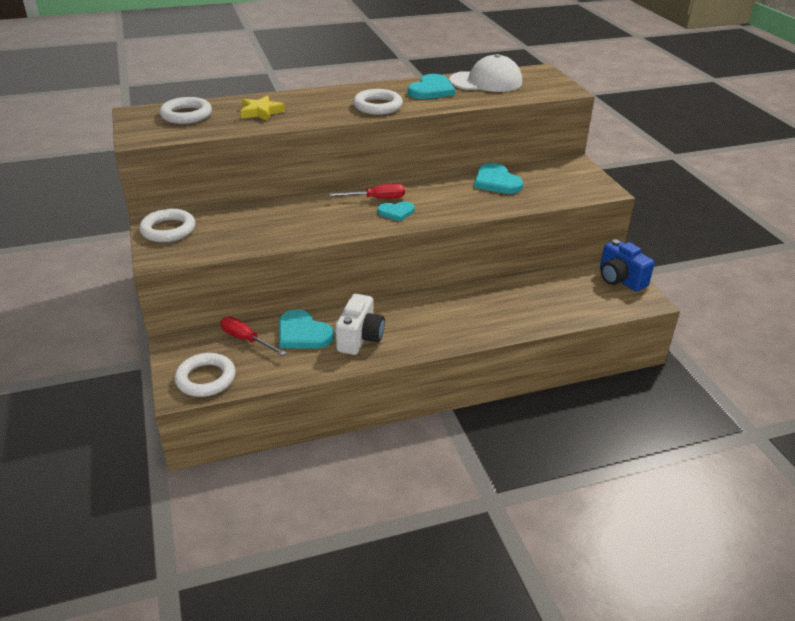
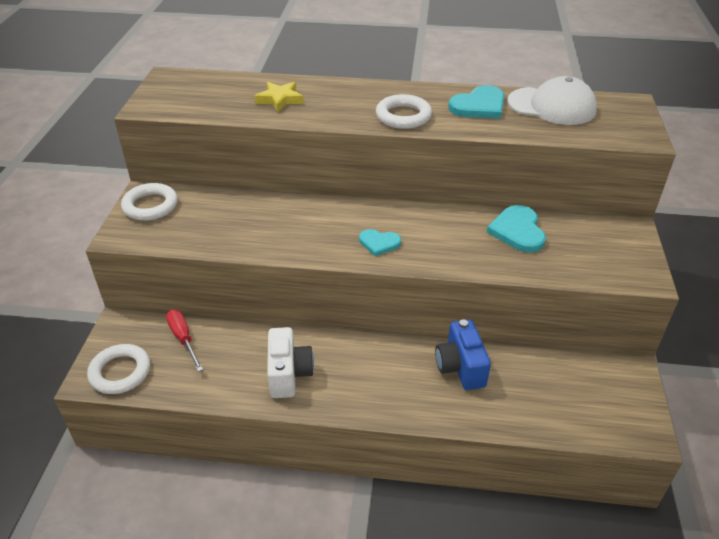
camera: 25 degrees right, 5 degrees up
(186, 115) = (209, 89): white ring -> none
(303, 333) = (238, 349): turquoise heart -> none
(360, 338) = (288, 374): white camera -> white camera turned 45 degrees counterclockwise
(377, 199) = (370, 220): red screwdriver -> none
(620, 280) = (628, 391): blue camera -> blue camera (460, 367)

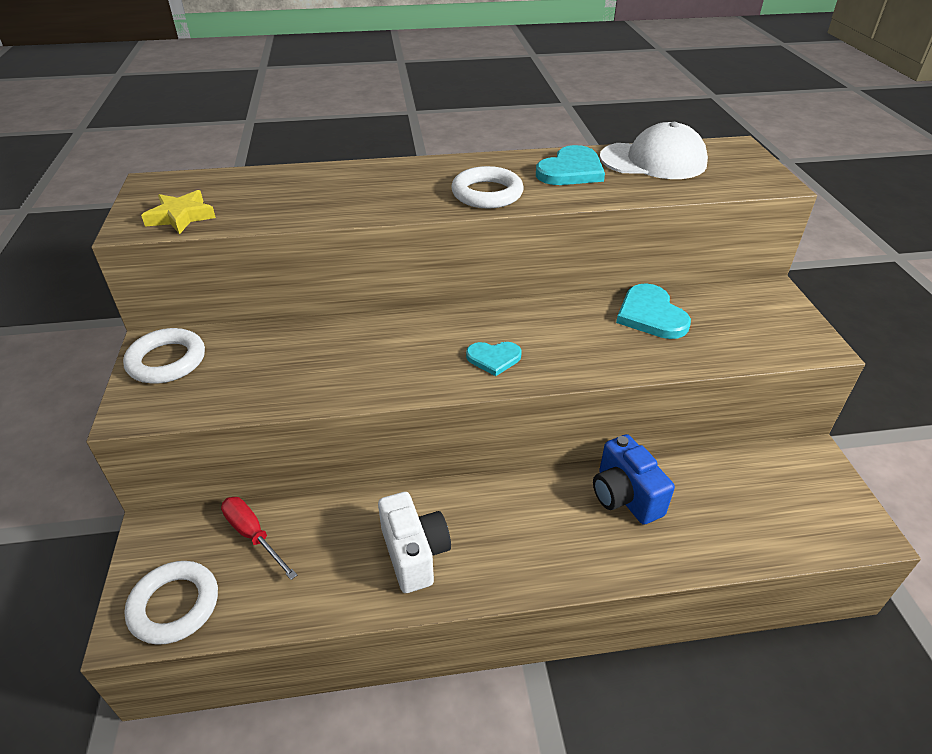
camera: 15 degrees left, 0 degrees up
(280, 99) = (320, 193): yellow star -> yellow star (181, 217)

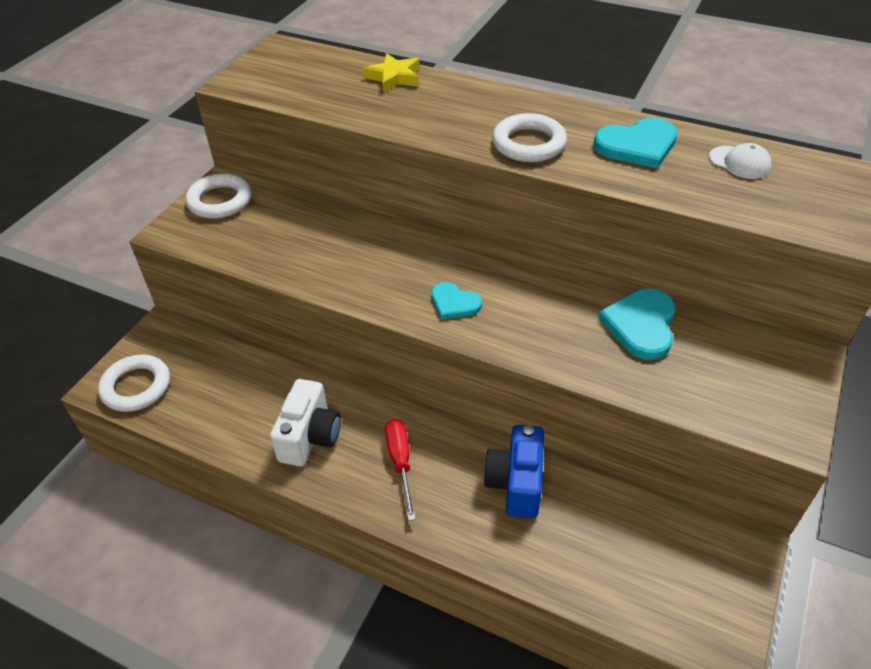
camera: 35 degrees right, 5 degrees up
(181, 217) = (271, 85): yellow star -> yellow star (394, 77)
(253, 535) = (217, 364): red screwdriver -> red screwdriver (400, 462)
(653, 161) = (739, 162): white cap -> white cap, size x0.50

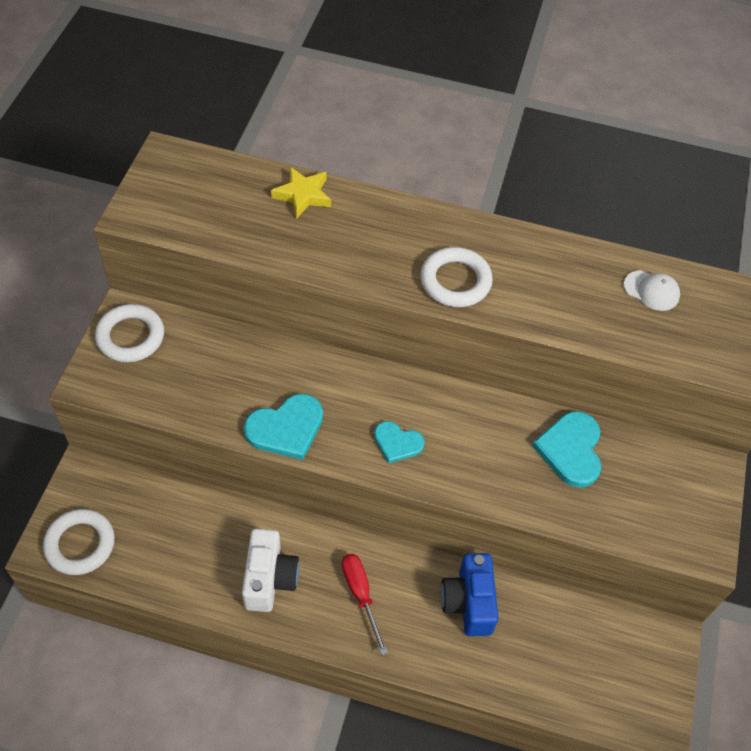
camera: 15 degrees left, 10 degrees up
(637, 145) = (557, 275): turquoise heart -> turquoise heart (286, 428)

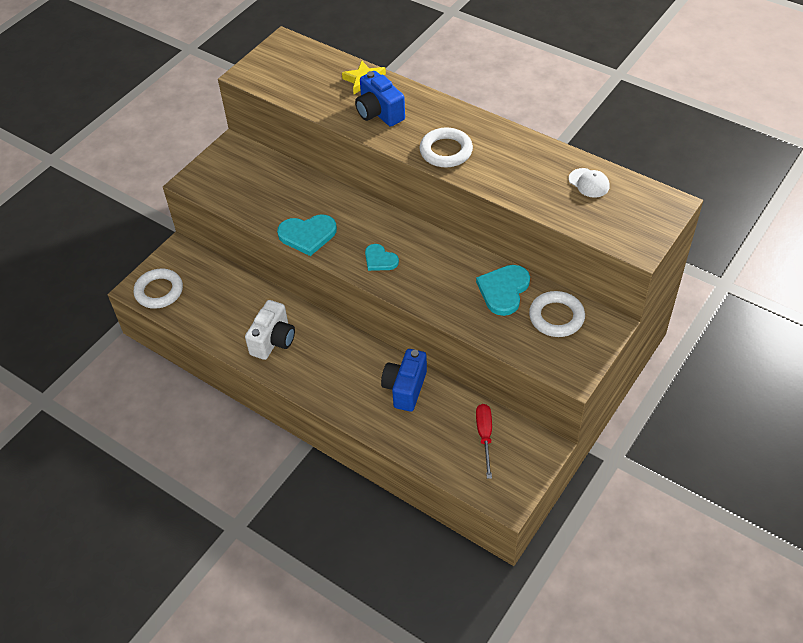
camera: 25 degrees right, 5 degrees down
(130, 336) = (229, 160): white ring -> white ring (556, 317)
(343, 241) = (379, 113): none -> blue camera
(360, 595) = (331, 365): red screwdriver -> red screwdriver (484, 436)

